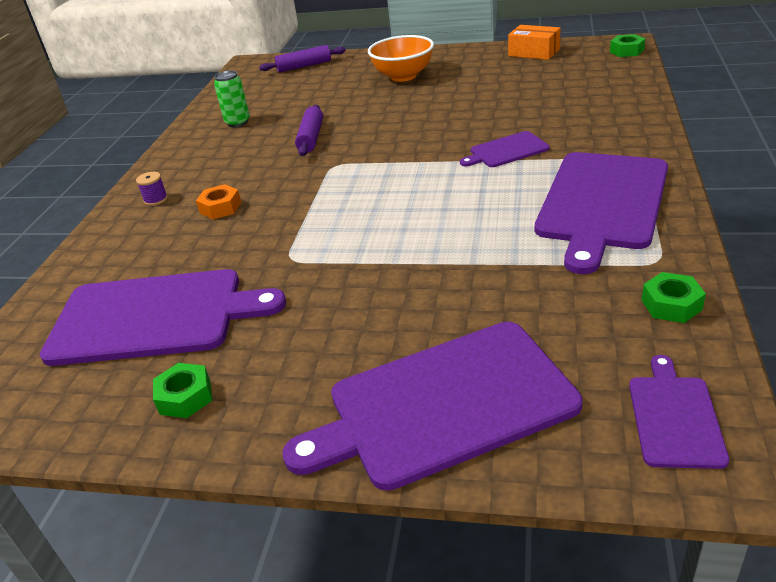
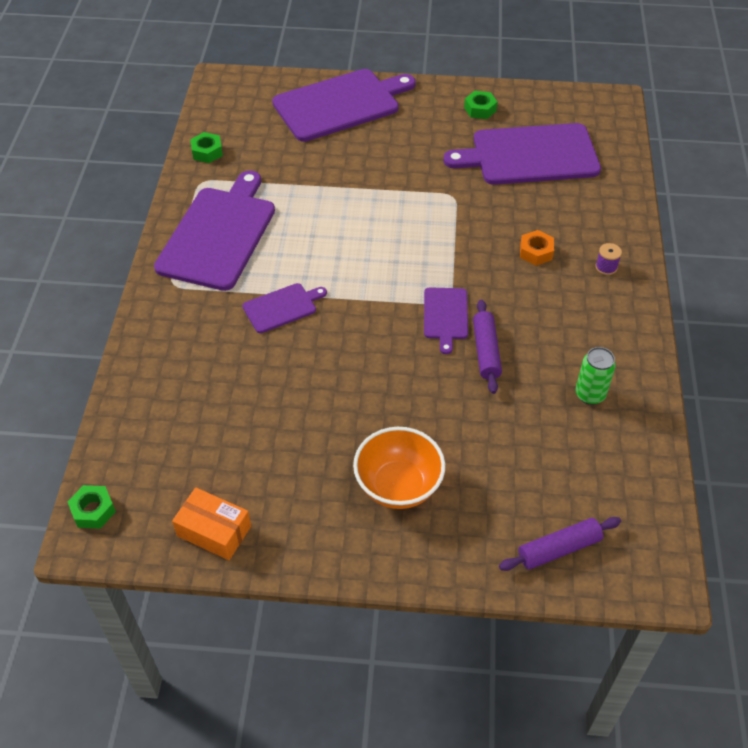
camera: 170 degrees right, 15 degrees up
(674, 417) = (231, 98): purple cutting board -> purple cutting board (445, 316)

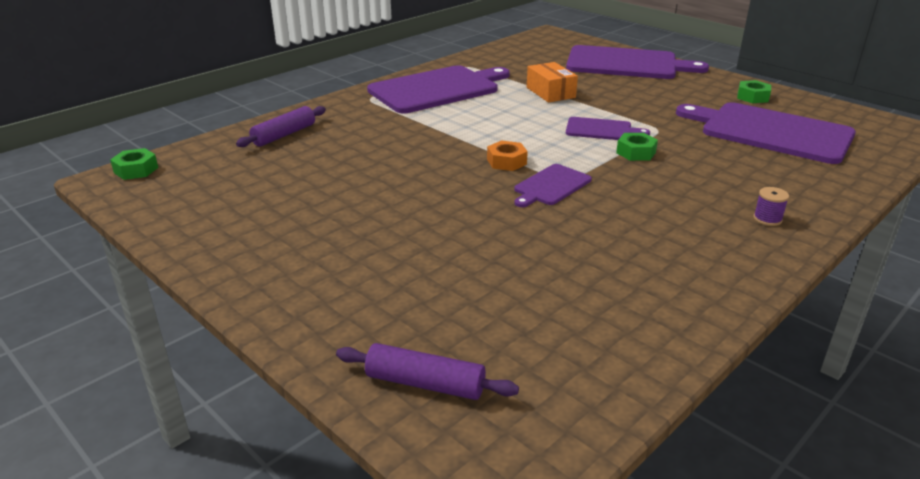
camera: 40 degrees right, 20 degrees down
(207, 152) = (490, 56): green nut -> green nut (636, 152)
(214, 531) = (180, 215): orange box -> orange box (550, 92)
(282, 307) = (424, 133): purple cutting board -> purple cutting board (601, 130)
(398, 486) = (349, 260): orange bowl -> none
(485, 351) = (557, 219): purple rolling pin -> purple rolling pin (284, 135)
(536, 252) = (698, 183): orange nut -> orange nut (506, 162)
(590, 394) = (627, 292): green can -> none

